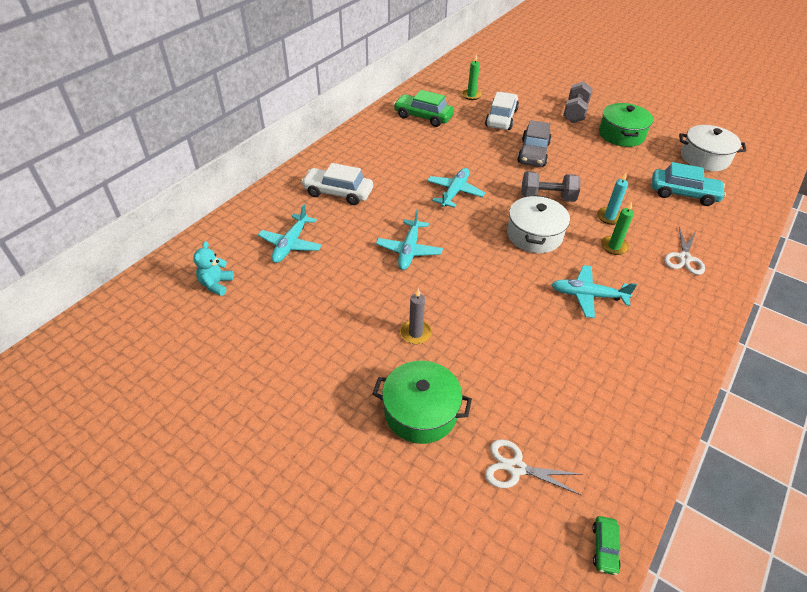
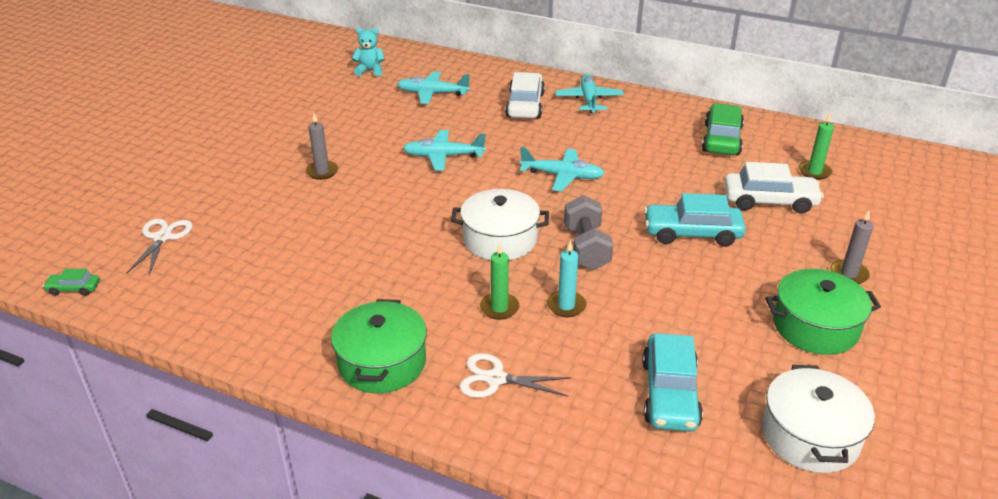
camera: 80 degrees right, 10 degrees down
(420, 412) = (228, 183): green pot -> green pot (382, 363)
(533, 153) = (692, 233): grey car -> turquoise car
(575, 113) = (849, 274): grey dumbbell -> grey candle
(588, 296) = (396, 283): turquoise plane -> turquoise plane (589, 100)

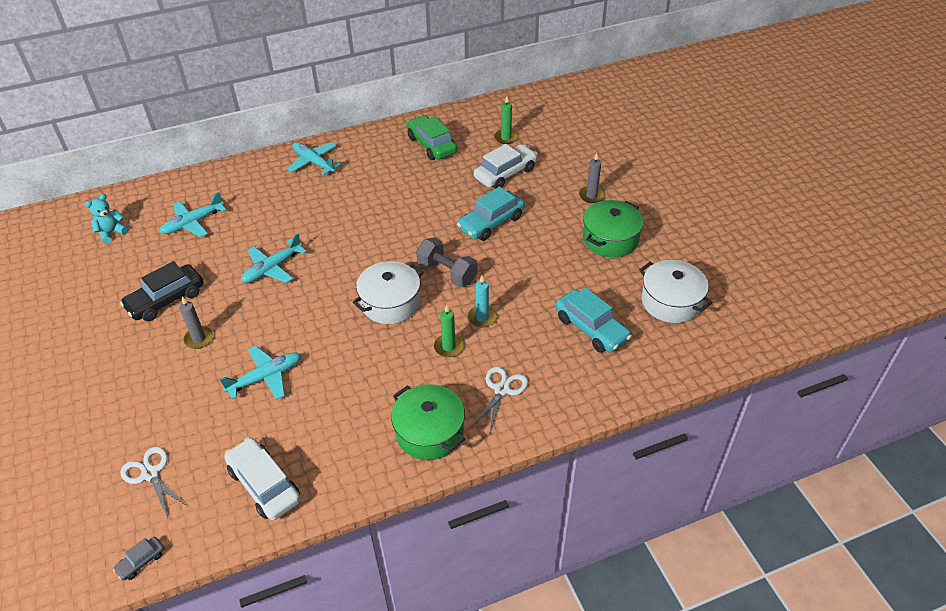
camera: 45 degrees left, 10 degrees up
(74, 289) = (141, 561): green car -> grey car
(340, 133) = (166, 300): none -> black car
(496, 379) = (502, 390): white scissors -> white scissors turned 150 degrees clockwise
(525, 105) = (275, 192): white car -> white car (264, 485)
(562, 176) = (370, 232): turquoise plane -> turquoise plane (265, 377)

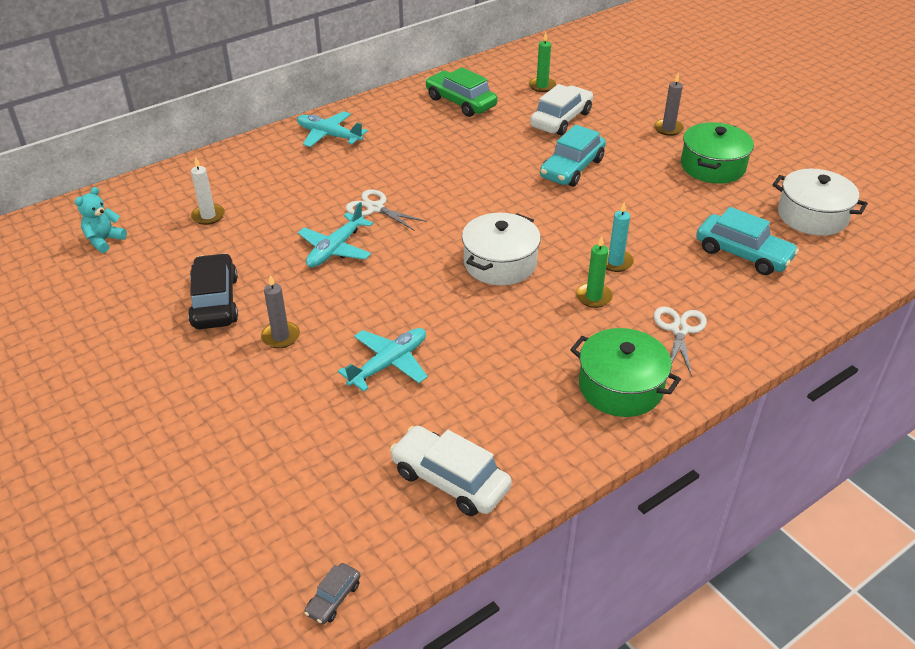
camera: 15 degrees left, 5 degrees down
(150, 474) = (294, 496): white scissors -> white scissors (375, 208)
(166, 300) = (215, 302): black car -> black car turned 135 degrees clockwise
(193, 223) = (208, 216): turquoise plane -> white candle
(447, 273) = (550, 224): grey dumbbell -> none

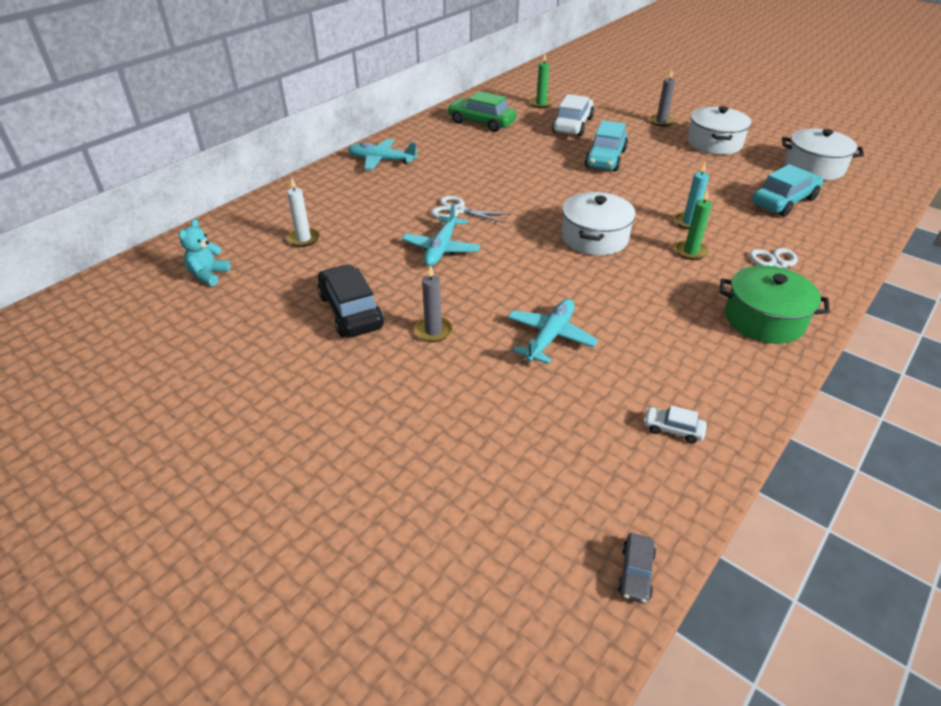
camera: 15 degrees left, 0 degrees up
(450, 480) = (673, 429): white car -> white car, size x0.48
(712, 166) = (714, 143): green pot -> white pot
(743, 254) = (784, 201): turquoise car -> turquoise car turned 60 degrees counterclockwise

